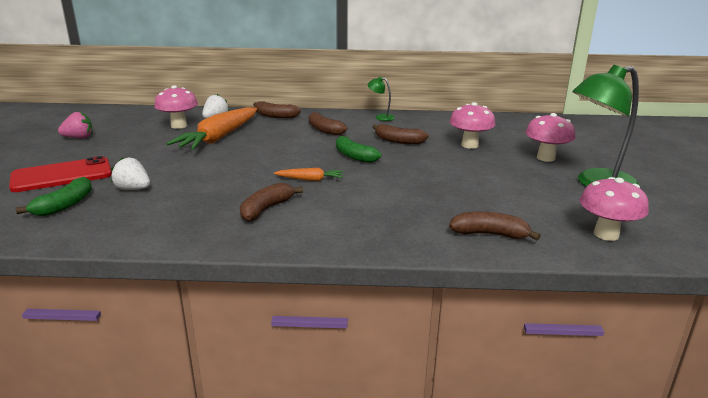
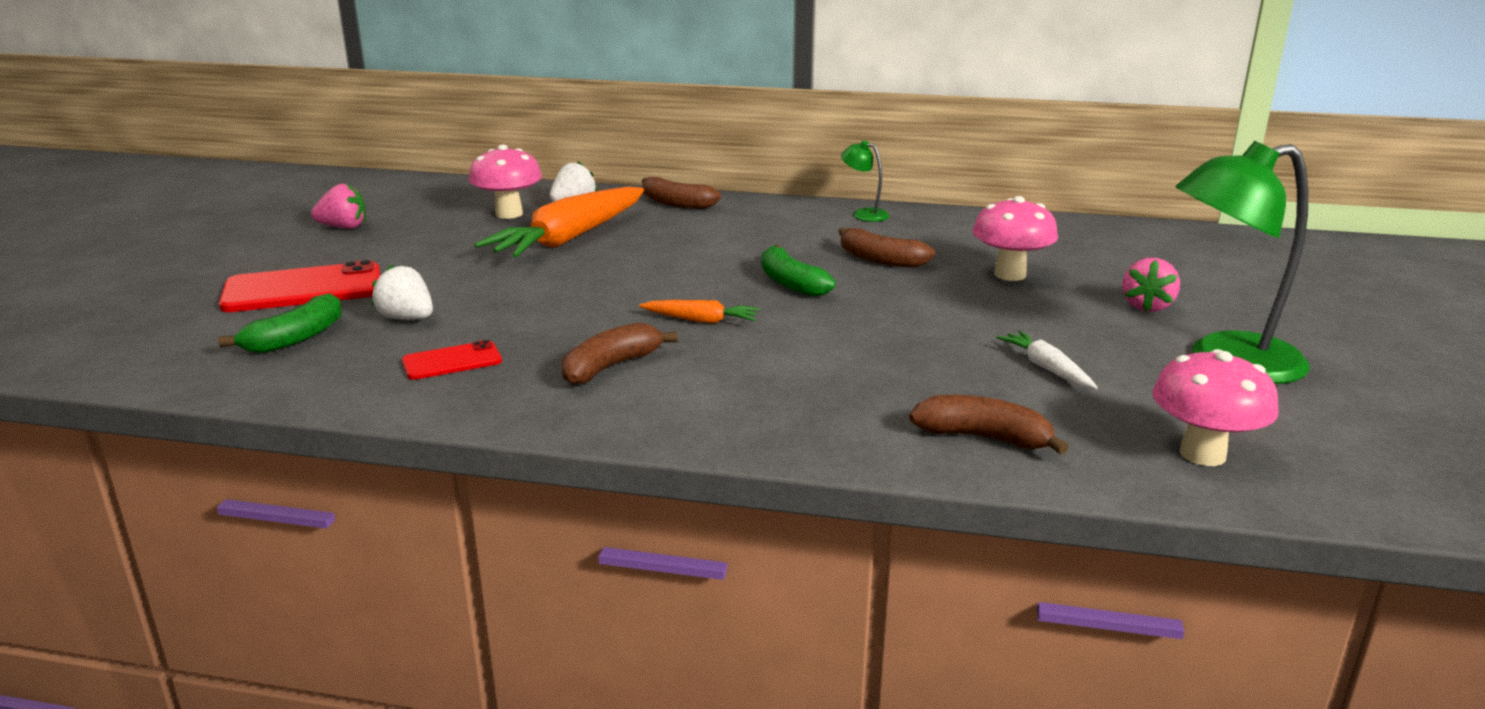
camera: 10 degrees right, 0 degrees up
(168, 213) = (452, 361): none -> red phone
(324, 130) = (754, 233): brown banana -> none
(508, 194) = (1046, 368): none -> white carrot
(546, 158) = (1147, 306): pink mushroom -> pink strawberry

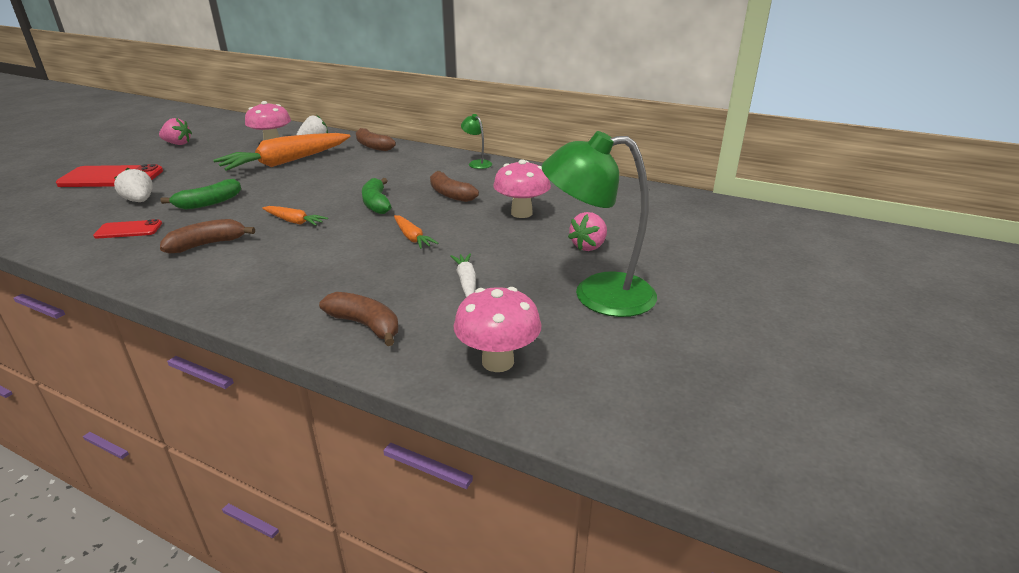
camera: 15 degrees right, 5 degrees up
(295, 338) = (70, 206): green banana -> green banana (209, 203)
(902, 322) = (412, 238): none -> orange carrot

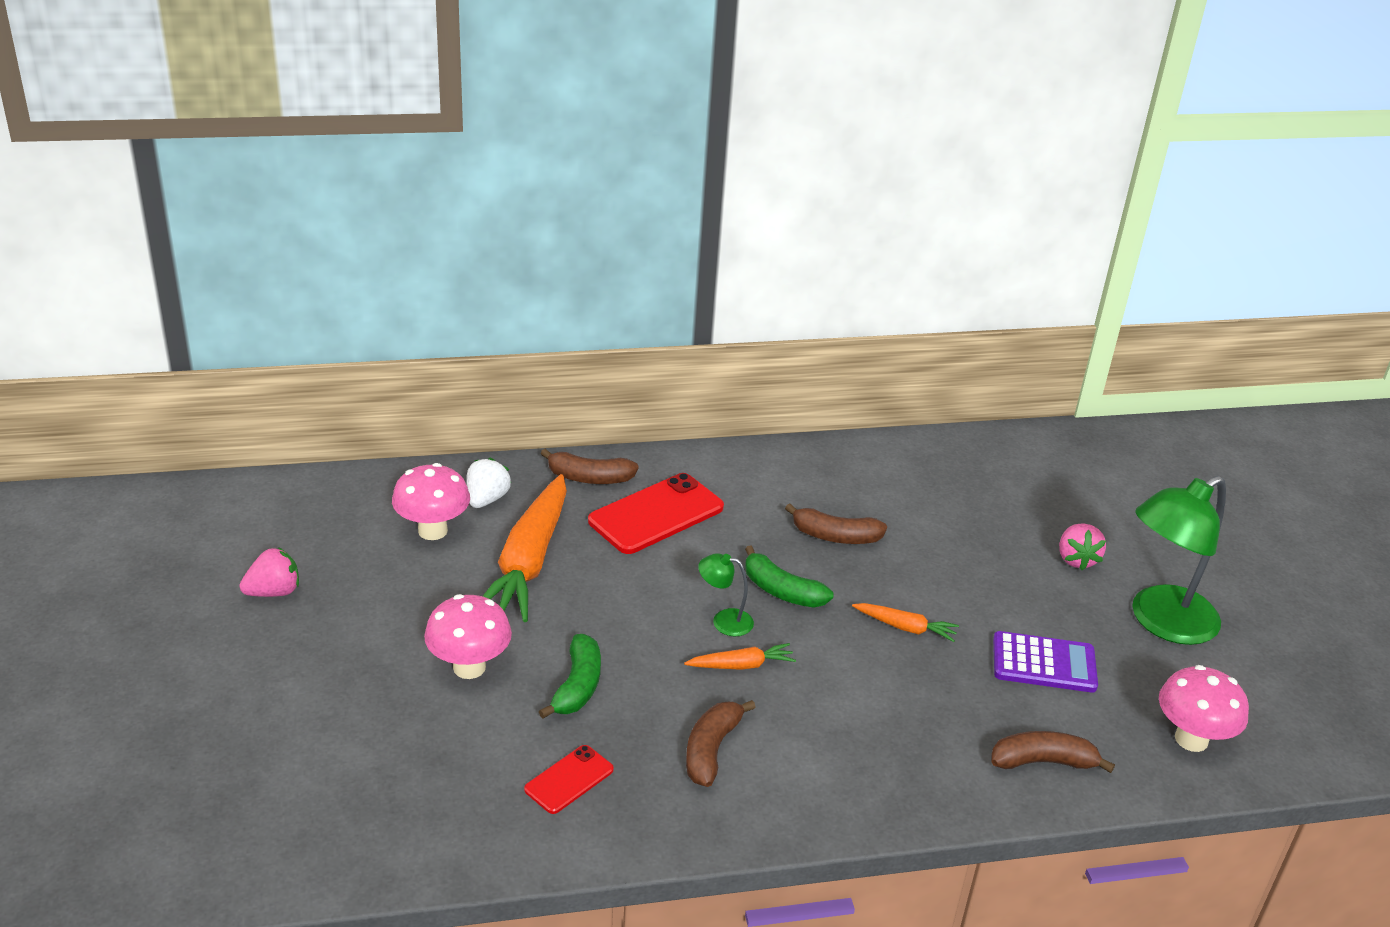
camera: 40 degrees left, 5 degrees up
(111, 177) = (329, 708): red phone -> red phone (656, 514)
(140, 201) = (475, 728): white strawberry -> none
(466, 282) = (1044, 663): white carrot -> purple calculator
(477, 163) = (777, 462): green lamp -> green lamp (724, 621)
(521, 213) = (952, 536): pink mushroom -> pink mushroom (469, 667)

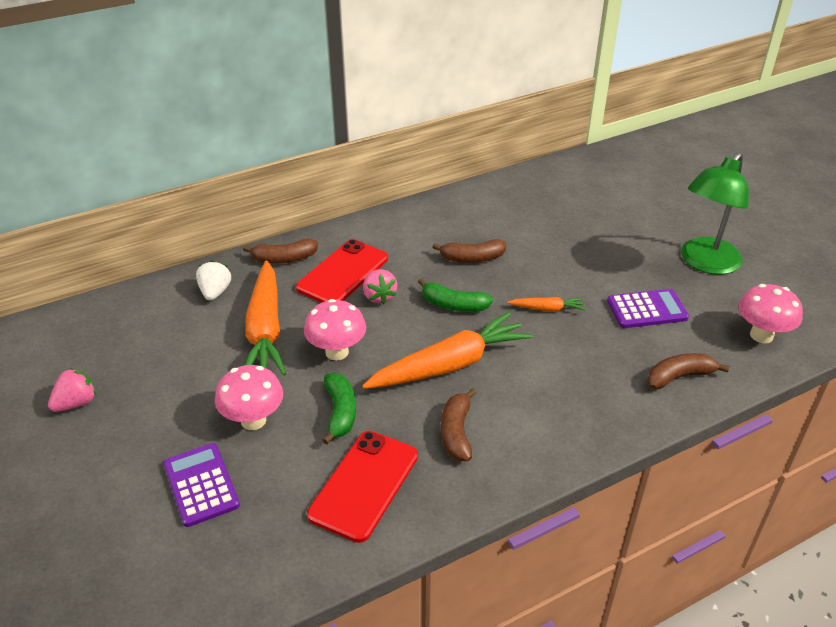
camera: 15 degrees left, 5 degrees up
(378, 725) = (201, 485): none -> purple calculator
(432, 531) = (184, 325): pink mushroom -> pink mushroom (337, 352)
(569, 779) = (364, 485): red phone -> red phone, size x1.85
(724, 621) = (423, 336): green lamp -> none
(741, 665) = (450, 365): orange carrot -> orange carrot, size x2.19
(1076, 559) = (633, 235): pink strawberry -> pink strawberry (379, 296)

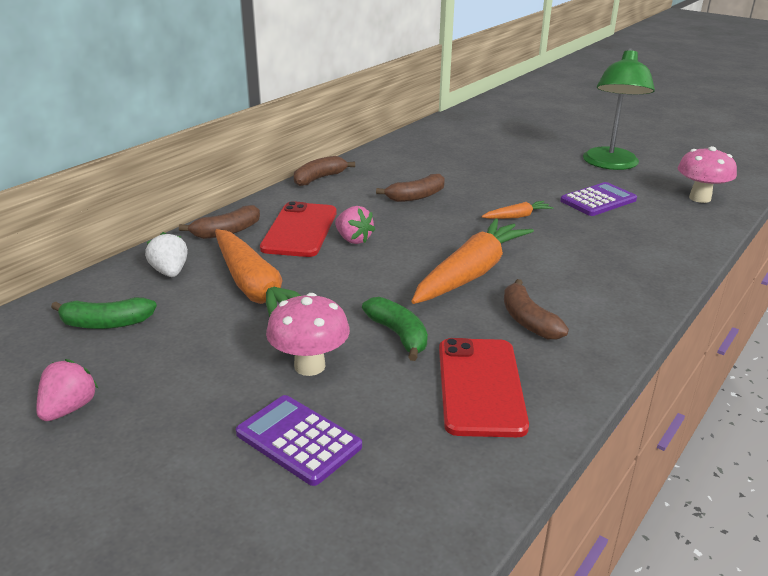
camera: 25 degrees left, 10 degrees down
(337, 352) = (350, 289): pink mushroom -> none
(453, 305) = (431, 231): green banana -> green banana (106, 323)
(679, 377) = (670, 236): brown banana -> brown banana (319, 178)

